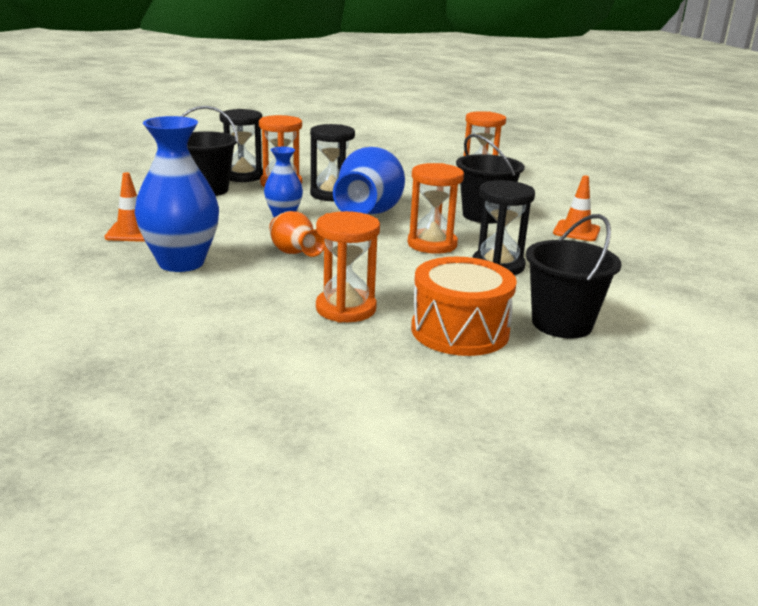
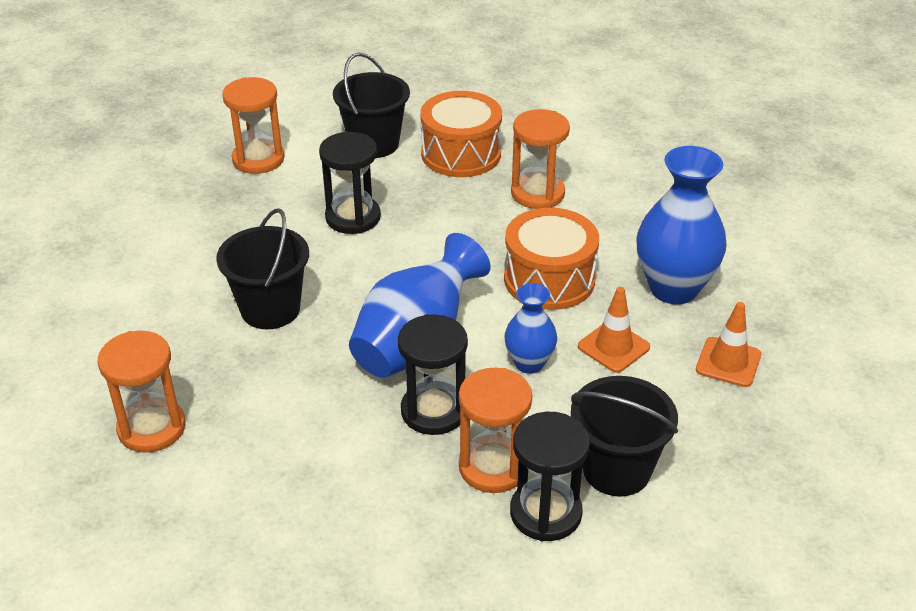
camera: 155 degrees left, 15 degrees up
(294, 254) = (549, 279): orange vase -> orange drum
(432, 244) = (388, 265): orange hourglass -> orange hourglass (258, 159)
(576, 231) = (200, 254): orange traffic cone -> orange traffic cone (613, 347)

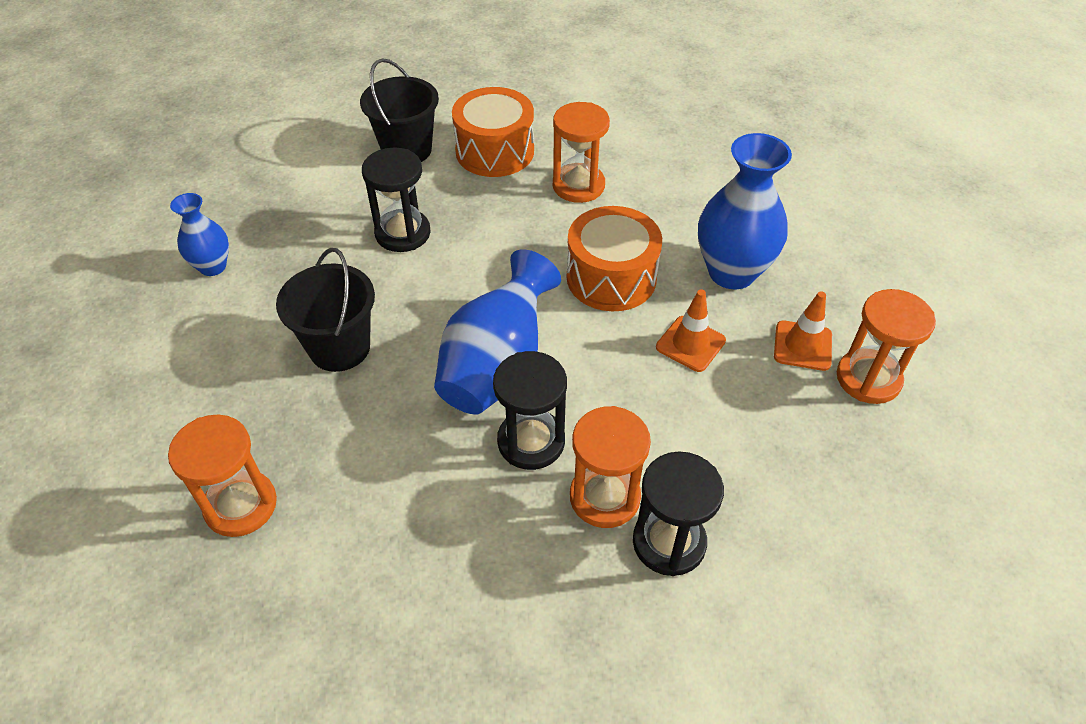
camera: 10 degrees left, 10 degrees up
(258, 159) = (293, 180): orange hourglass -> orange hourglass (868, 379)
(529, 363) = (613, 373): blue vase -> blue vase (213, 266)
(616, 470) = (726, 481): black bucket -> none

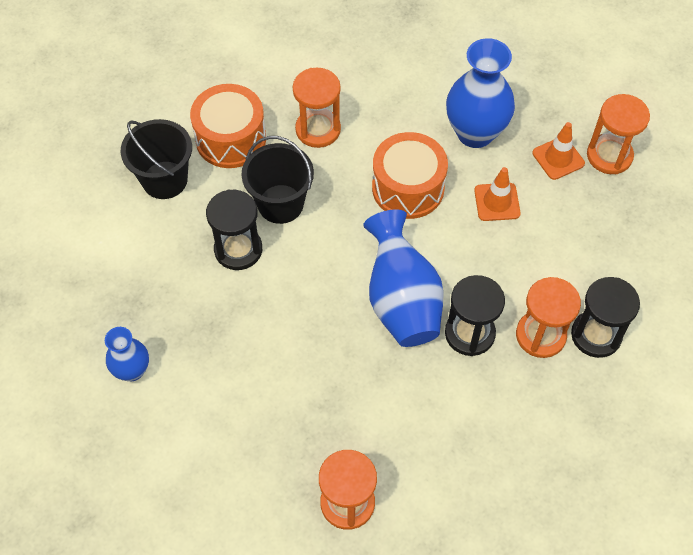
camera: 40 degrees left, 10 degrees up
(339, 348) = (291, 361): black bucket -> black bucket (280, 204)

